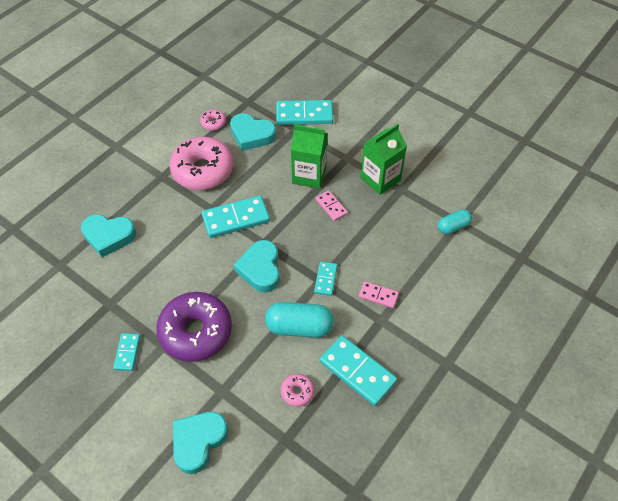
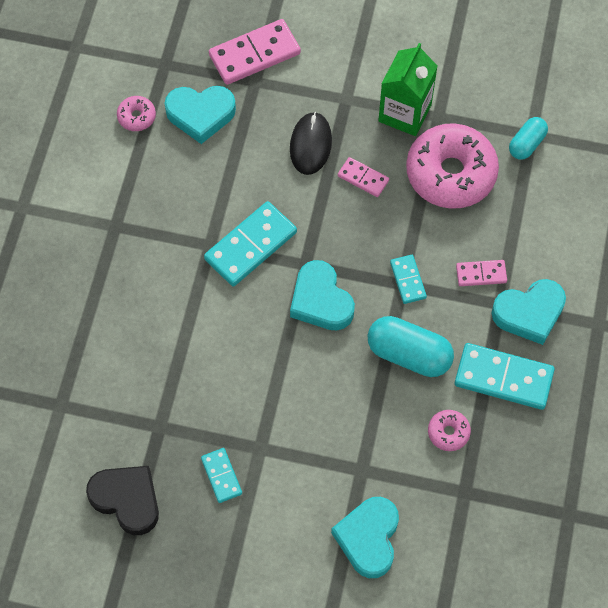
camera: 25 degrees left, 10 degrees up
(58, 341) = (127, 500): none -> black heart
(109, 236) = (99, 340): turquoise heart -> turquoise heart (529, 313)
(196, 332) = (288, 414): purple donut -> none
(203, 170) = (166, 194): pink donut -> pink donut (450, 173)
(299, 327) = (409, 354): turquoise capsule -> turquoise capsule turned 45 degrees clockwise
(304, 115) = (254, 54): turquoise domino -> pink domino
(309, 175) = (310, 145): green carton -> black mouse

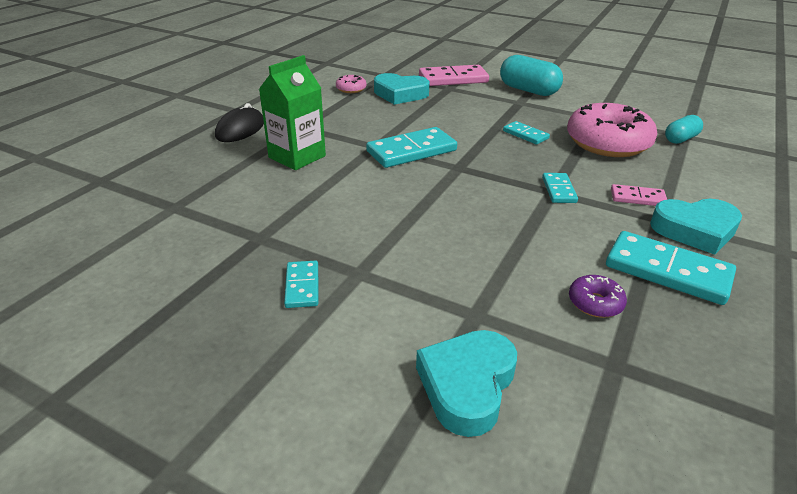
camera: 15 degrees right, 30 degrees down
(127, 500) = (183, 284): black heart -> none
(310, 145) = (484, 115): black mouse -> black mouse (240, 129)
(321, 301) = (466, 188): turquoise heart -> none
(363, 178) = (525, 135): pink domino -> turquoise domino
(405, 113) = (568, 113): green carton -> green carton (297, 157)
(409, 354) = (553, 235): turquoise capsule -> turquoise capsule (528, 90)
(448, 432) = (595, 303): pink donut -> purple donut

